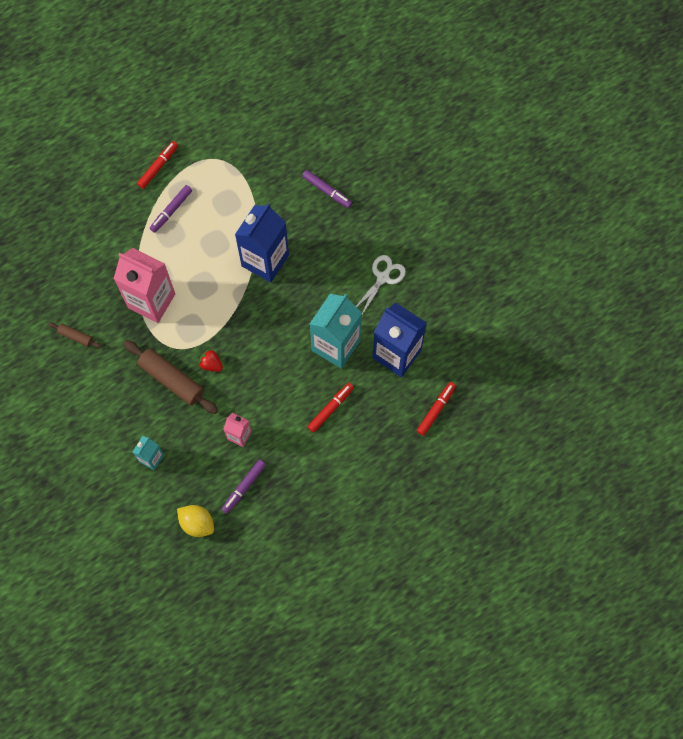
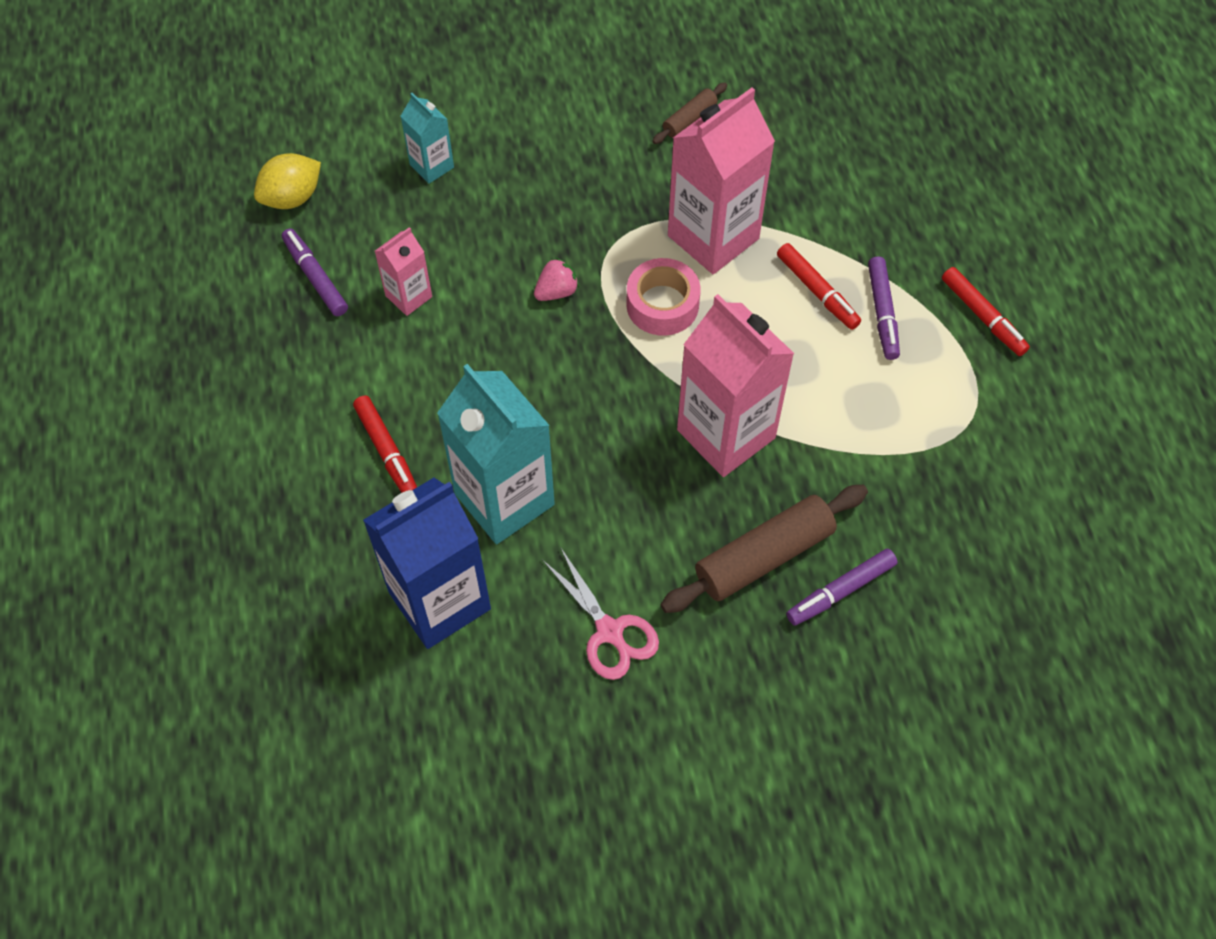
camera: 110 degrees right, 10 degrees down
(171, 211) = (882, 313): purple marker -> purple marker turned 150 degrees counterclockwise
(172, 379) = (554, 228): brown rolling pin -> brown rolling pin (764, 556)
(201, 311) = (662, 304): none -> pink tape
(211, 364) = (556, 291): red strawberry -> pink strawberry
(265, 260) = (726, 434): blue carton -> pink carton
(383, 278) = (609, 631): white scissors -> pink scissors
(436, 410) = (295, 631): red marker -> red marker (817, 291)

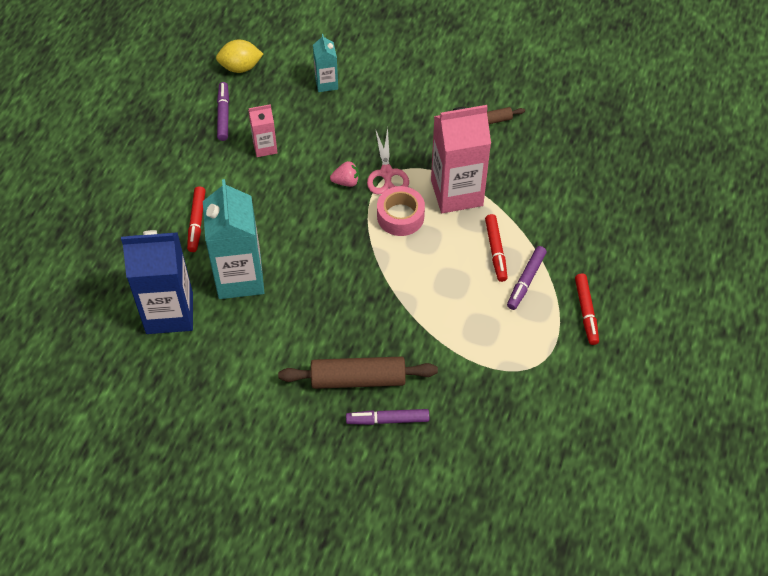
camera: 30 degrees right, 5 degrees down
(609, 631) = (246, 374): pink scissors -> pink scissors (386, 173)
(726, 434) = (385, 303): pink carton -> none

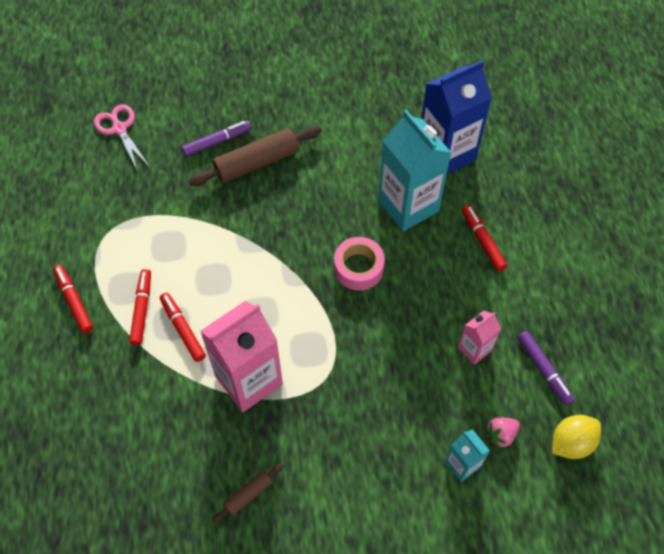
camera: 155 degrees right, 5 degrees up
(346, 182) = (368, 344): pink strawberry -> pink strawberry (501, 434)
(386, 173) = (332, 372): pink scissors -> pink scissors (119, 129)
(400, 216) = (294, 328): pink tape -> pink tape (358, 268)
(526, 281) = (142, 309): purple marker -> red marker

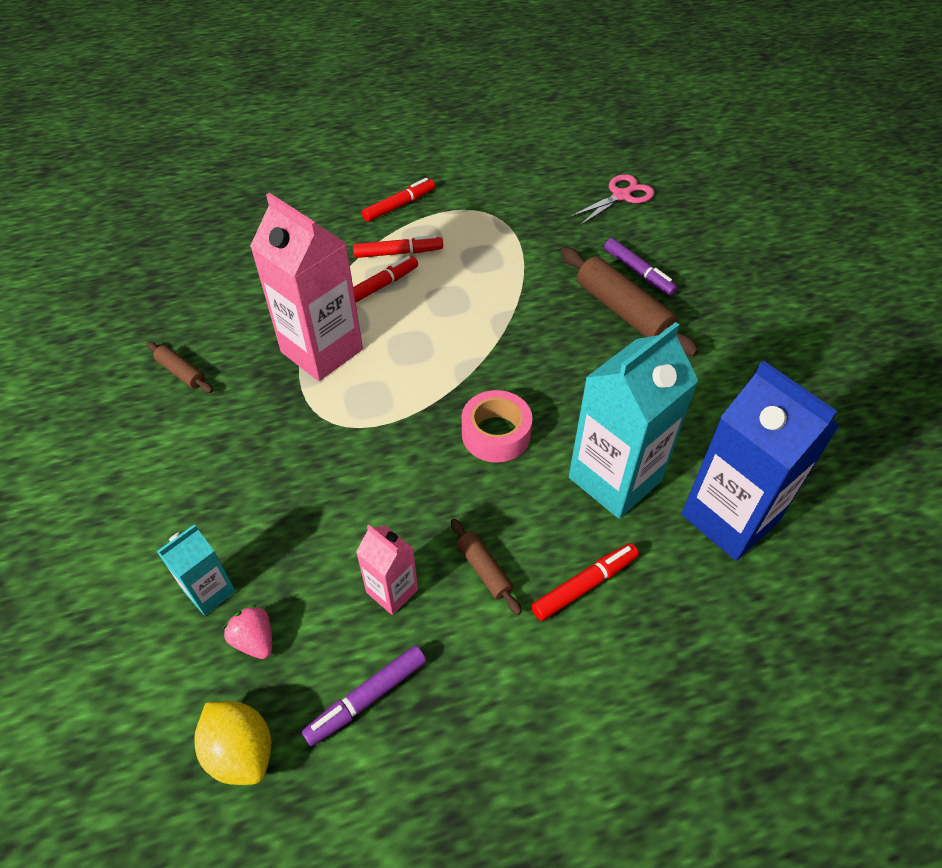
camera: 80 degrees right, 10 degrees down
(465, 293) = (484, 569): none -> brown rolling pin

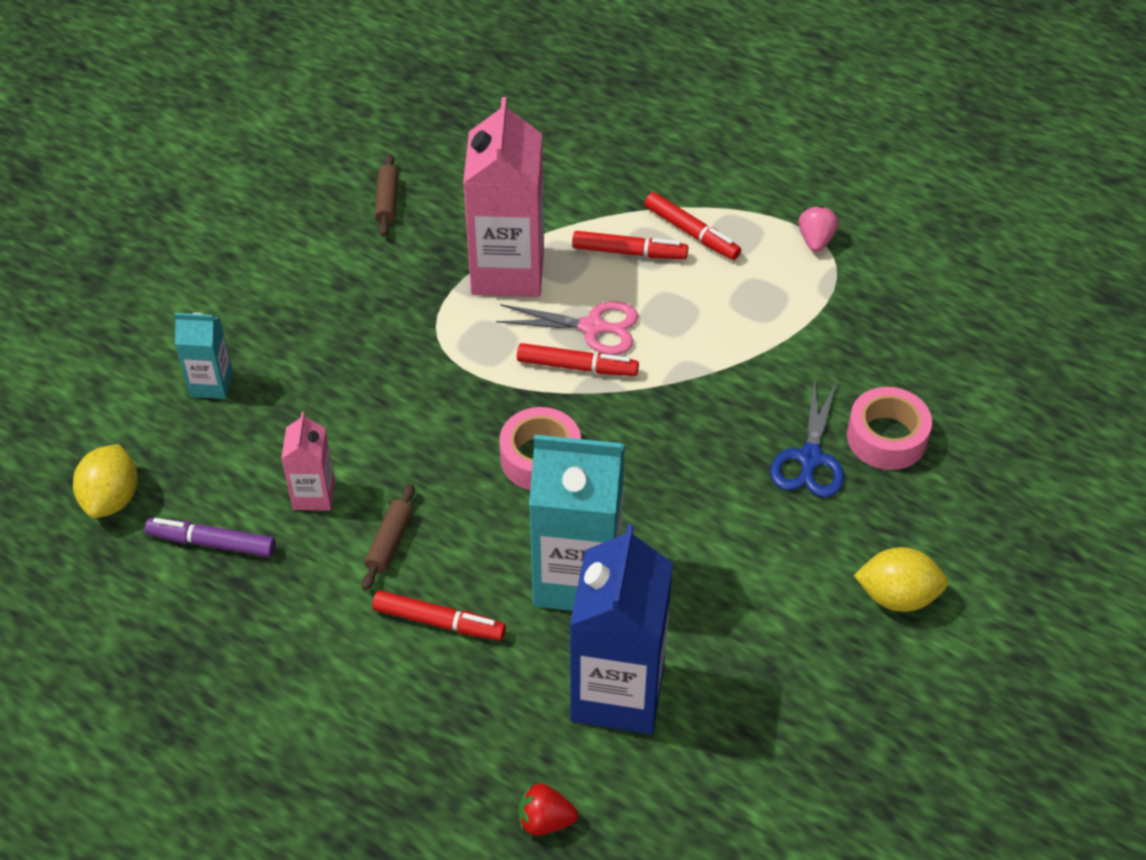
camera: 50 degrees right, 0 degrees up
(255, 640) = (197, 441): pink strawberry -> pink strawberry (816, 240)
(399, 205) = (760, 185): red marker -> red marker (577, 366)
(621, 196) = (1001, 350): pink scissors -> pink scissors (592, 327)
(623, 311) = (810, 458): brown rolling pin -> blue scissors
(638, 272) = (886, 437): purple marker -> pink tape
(758, 339) = (897, 596): none -> yellow lemon
(812, 633) = (545, 820): none -> red strawberry

